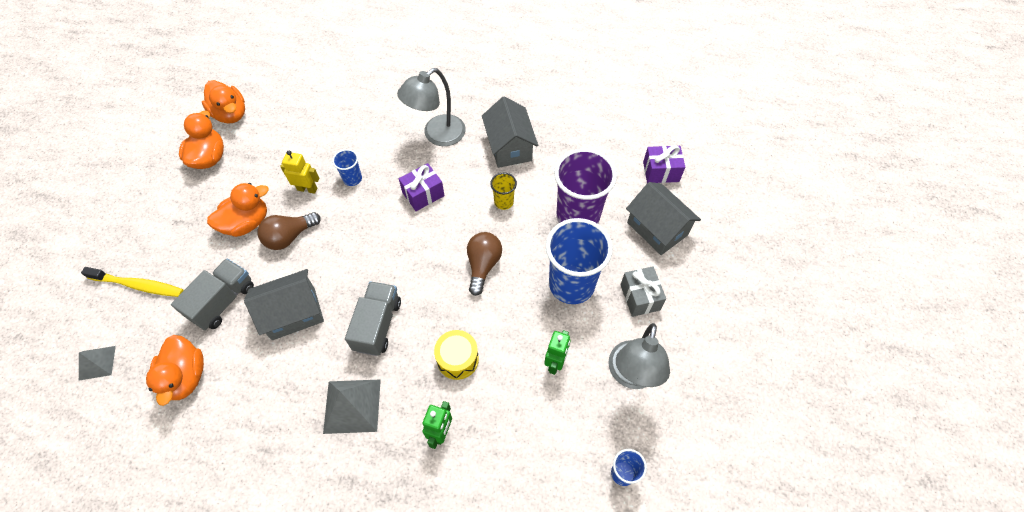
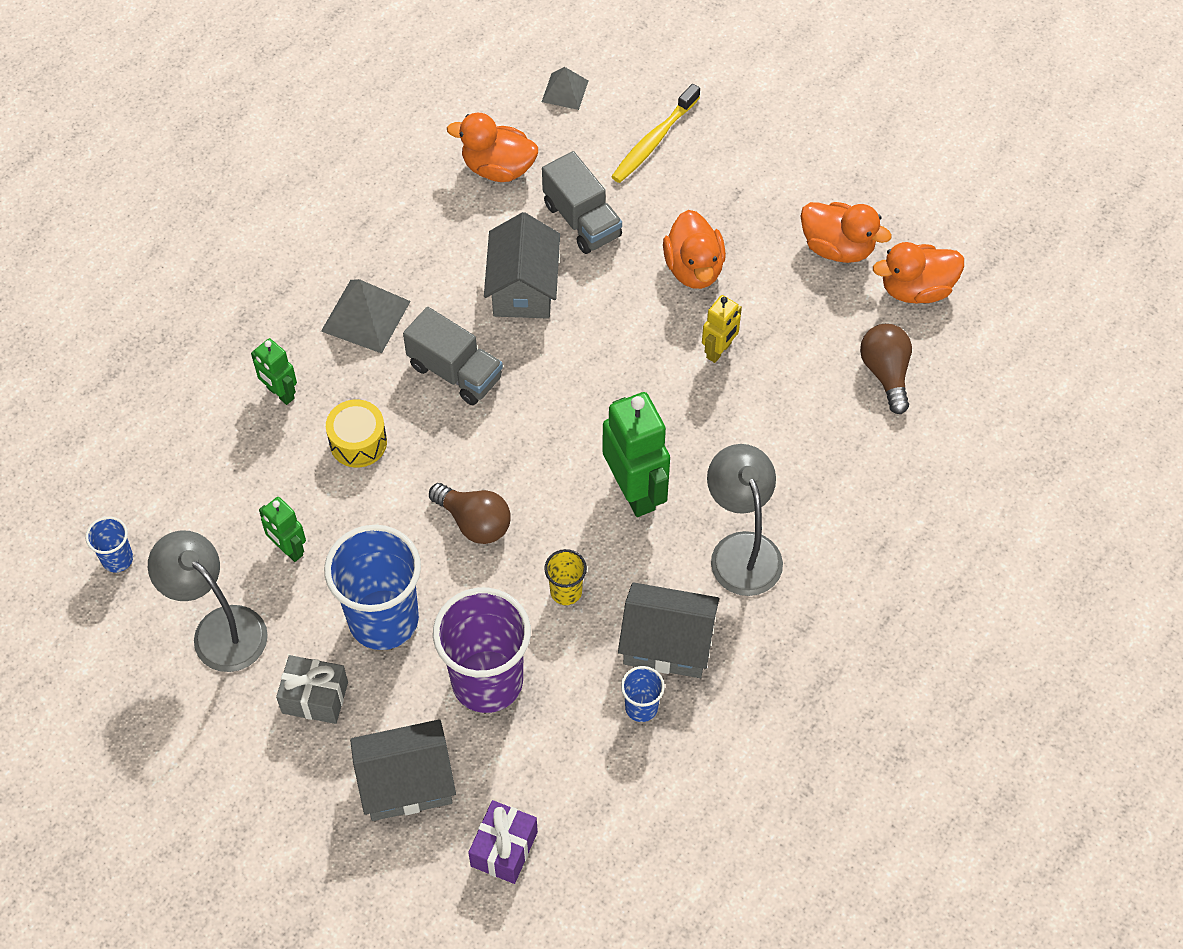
camera: 115 degrees right, 0 degrees up
(289, 237) = (645, 310): brown light bulb -> brown light bulb (886, 373)
(352, 179) = (710, 410): blue cup -> blue cup (641, 707)
(423, 194) = (635, 491): purple gift -> green robot

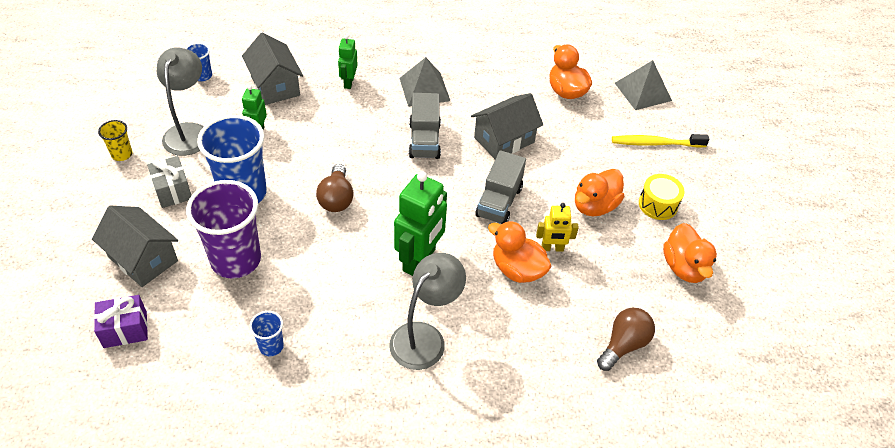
camera: 50 degrees right, 10 degrees down
(358, 442) = (345, 126): yellow drum -> yellow drum (658, 204)
(565, 91) = (643, 91): grey pyramid -> grey pyramid, size x1.63
(566, 591) = (324, 264): yellow cup -> yellow cup (122, 154)
(582, 220) = (572, 141): grey truck -> grey truck (499, 202)
(667, 643) = (327, 335): grey house -> grey house (275, 86)
(916, 289) = (700, 326): orange duck -> orange duck (517, 269)

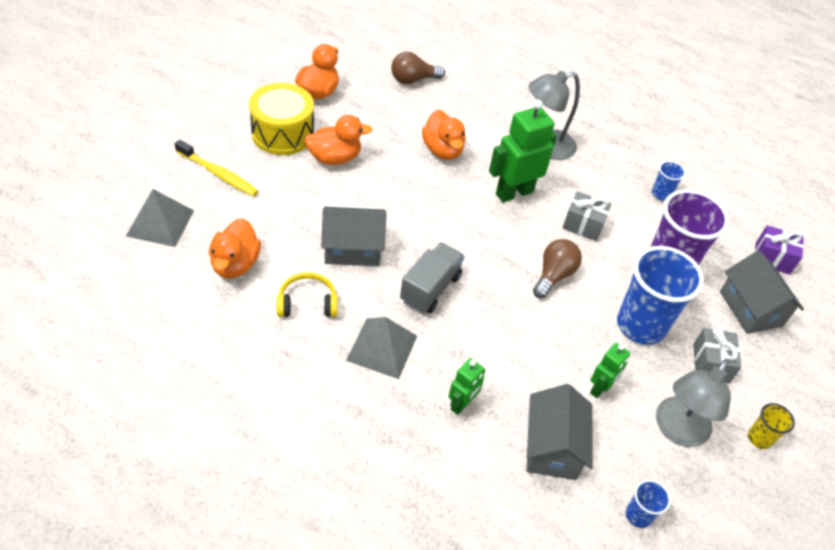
camera: 150 degrees left, 0 degrees up
(335, 261) = (583, 225): none -> grey gift
(496, 91) = (307, 303): none -> yellow headphones
(499, 202) = (411, 200): grey truck -> none
(552, 248) = (402, 149): yellow robot -> none
(658, 204) = (283, 133): yellow drum -> yellow drum, size x1.65

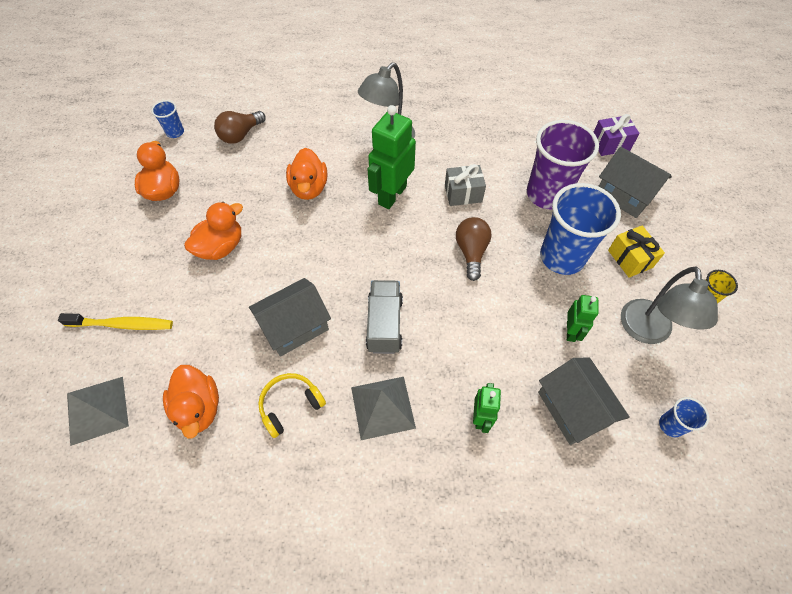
camera: 25 degrees left, 10 degrees up
(283, 133) = (157, 249): yellow drum -> none
(442, 150) = (309, 188): orange duck -> orange duck turned 45 degrees clockwise
(661, 194) = (500, 134): blue cup -> blue cup (175, 132)
(711, 363) = (630, 259): grey gift -> yellow gift

